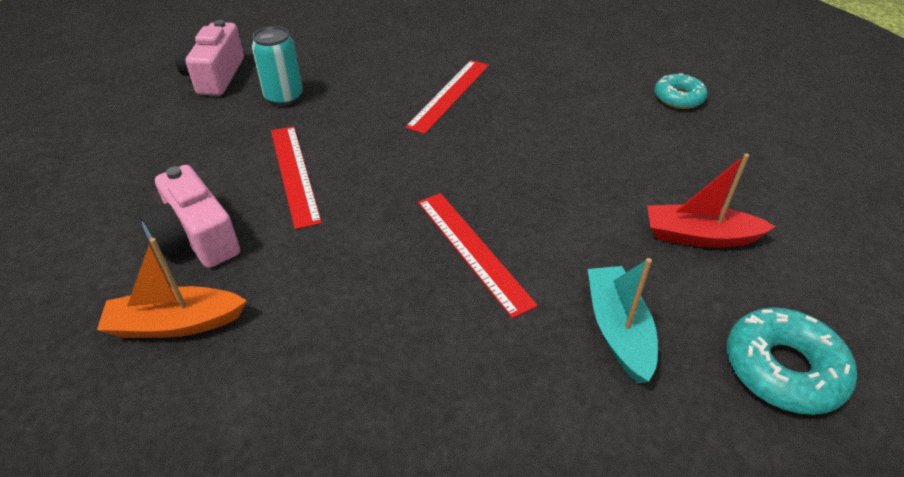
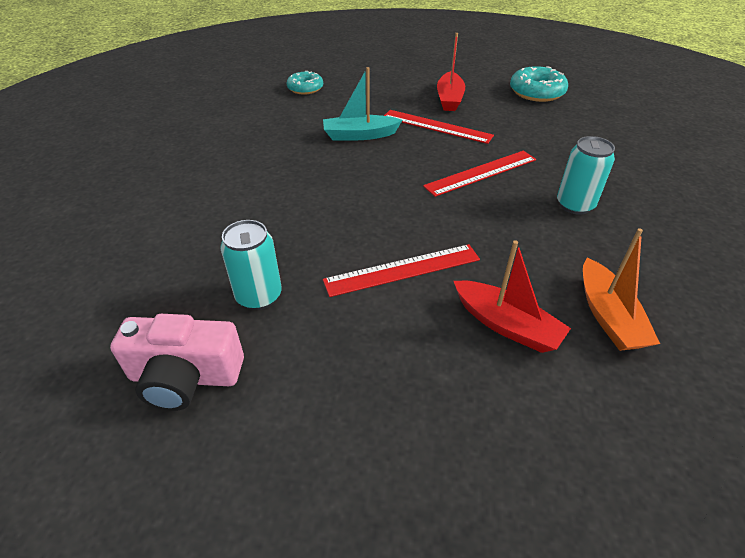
camera: 90 degrees left, 0 degrees up
(196, 238) = (506, 325): pink camera -> red boat
(388, 342) = (575, 205): none -> turquoise can
(449, 95) = (280, 182): red ruler -> red ruler (436, 126)
(618, 330) = (530, 128): turquoise boat -> turquoise boat (359, 135)

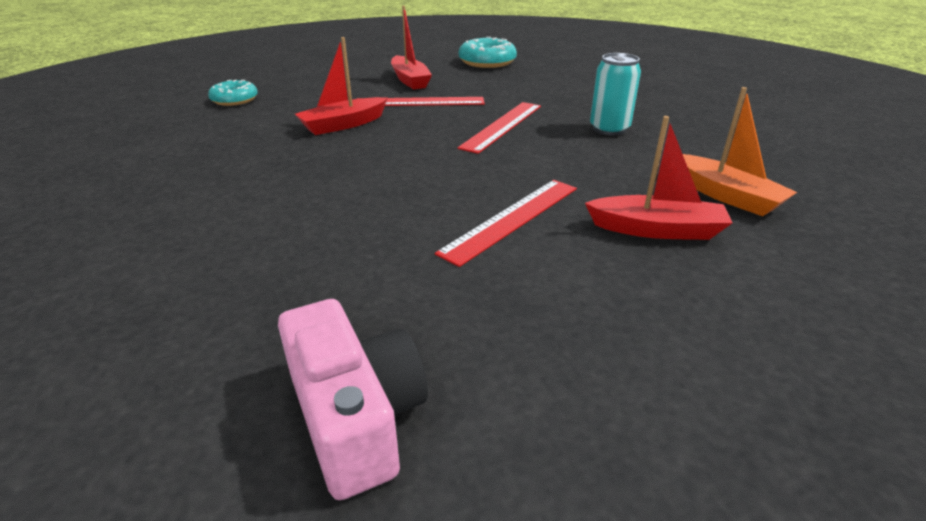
camera: 30 degrees left, 10 degrees down
(185, 377) = (356, 417): pink camera -> pink camera turned 90 degrees counterclockwise
(259, 296) = (371, 295): turquoise can -> none
(359, 135) = (343, 125): turquoise boat -> red boat

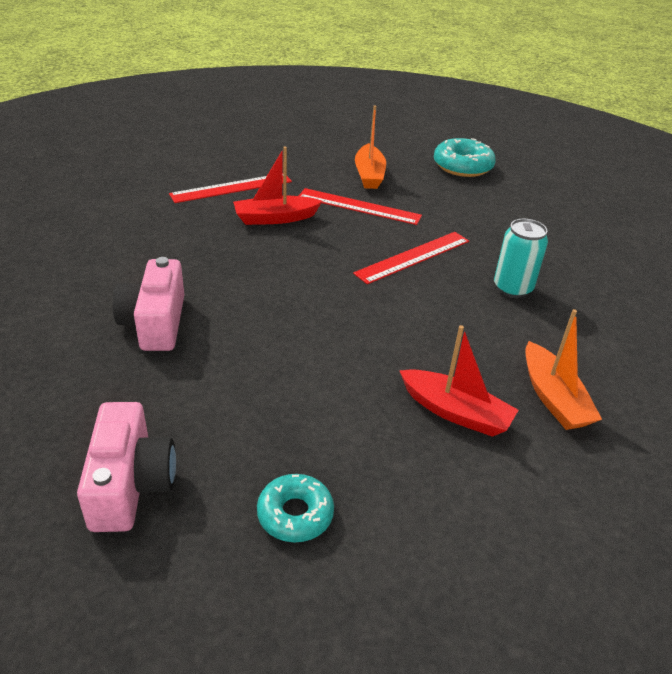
camera: 20 degrees right, 5 degrees up
(234, 100) = (203, 164): turquoise donut -> turquoise donut (295, 514)
(270, 237) = (155, 323): none -> pink camera
(410, 80) = (369, 175): red boat -> orange boat
(512, 219) = (343, 362): red ruler -> red ruler (231, 188)

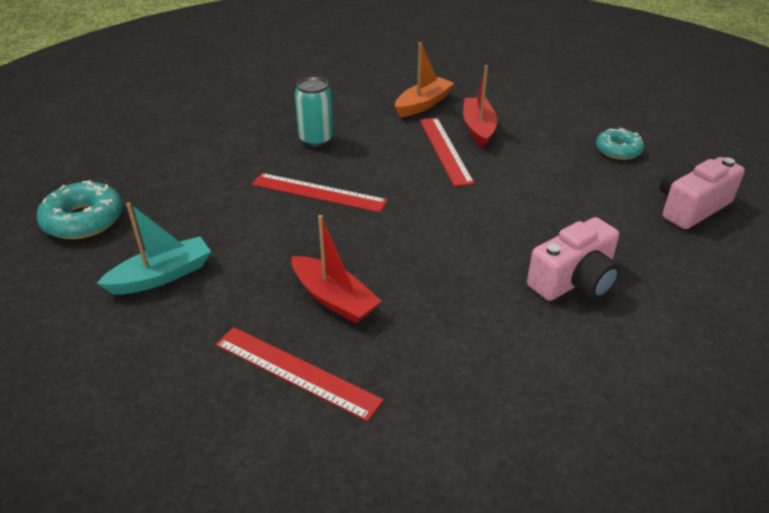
camera: 120 degrees left, 0 degrees up
(359, 206) = (251, 254): red ruler -> red ruler (445, 150)
(369, 175) = (162, 276): orange boat -> turquoise boat

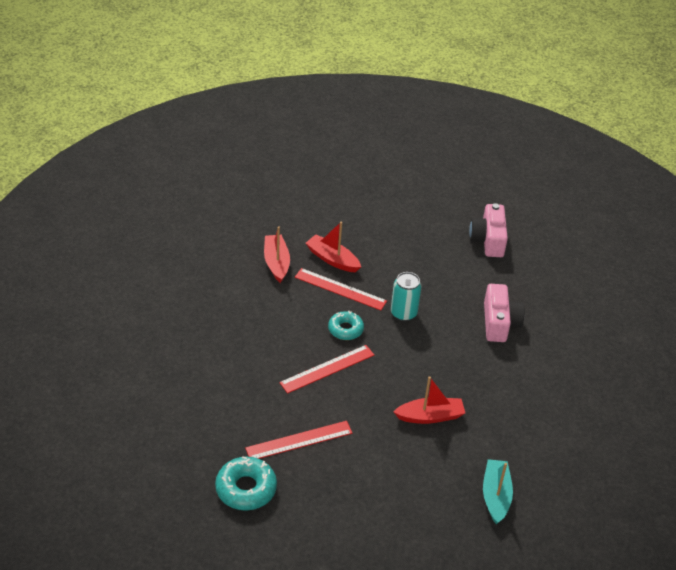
camera: 55 degrees left, 5 degrees up
(162, 276) = (343, 476): turquoise boat -> turquoise boat (495, 496)
(296, 372) = (469, 459): red ruler -> red ruler (299, 440)
(316, 140) = (265, 336): turquoise can -> turquoise can (403, 313)
(423, 104) = (276, 263): orange boat -> red boat
(618, 150) = (416, 224): turquoise donut -> turquoise donut (345, 329)

